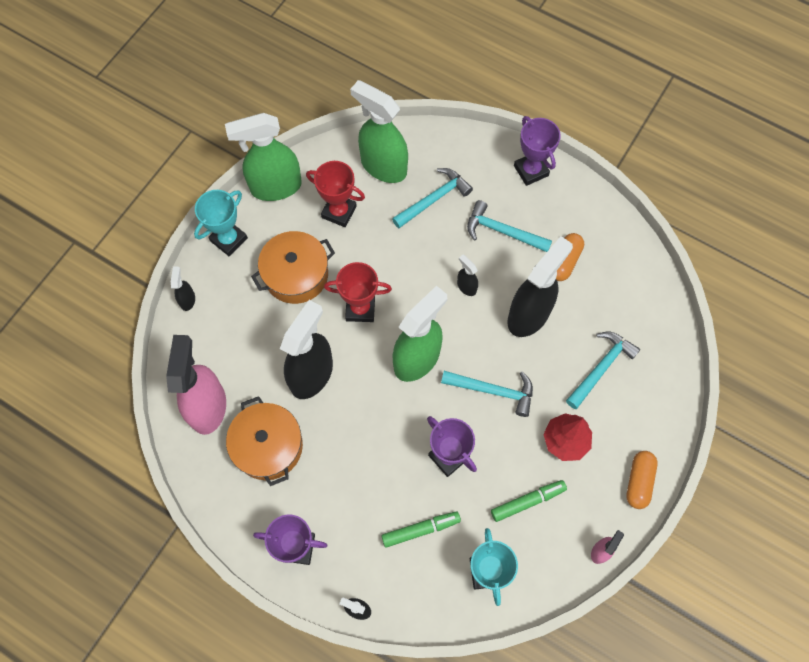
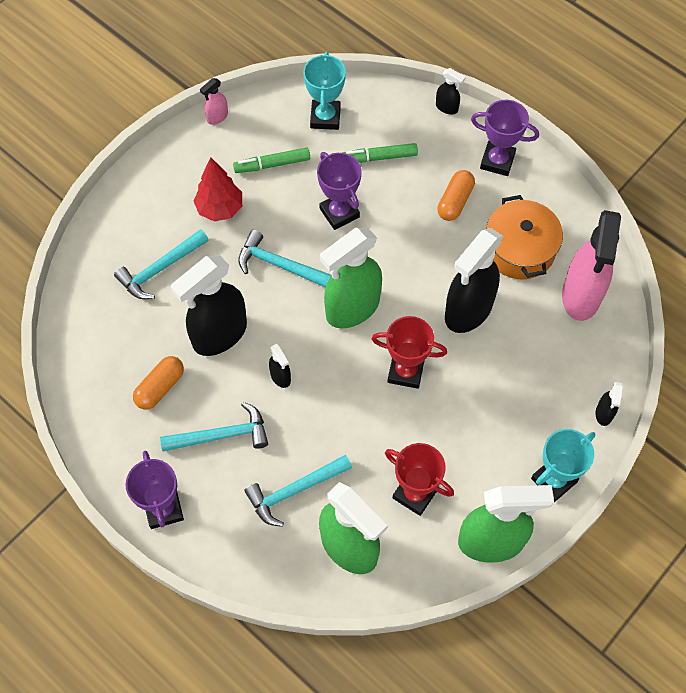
camera: 170 degrees left, 5 degrees down
(296, 275) = (475, 423): orange pot -> none
(502, 231) = (221, 435): turquoise hammer -> turquoise hammer turned 45 degrees counterclockwise
(639, 481) = (161, 164): orange capsule -> orange capsule (455, 201)

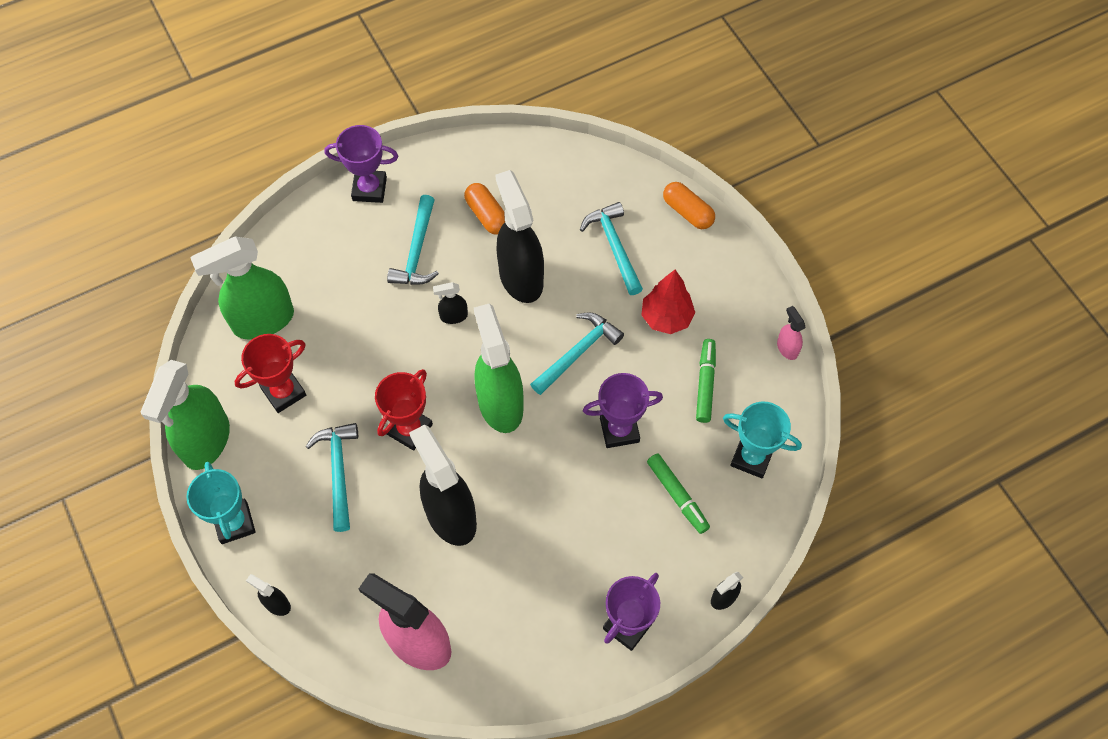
camera: 110 degrees right, 0 degrees up
(294, 491) = (336, 293): turquoise hammer -> turquoise hammer (338, 472)
(379, 157) = (677, 496): green marker -> green marker turned 135 degrees clockwise
(455, 201) = (590, 555): orange capsule -> orange capsule (687, 212)
(519, 249) = (502, 601): orange pot -> none

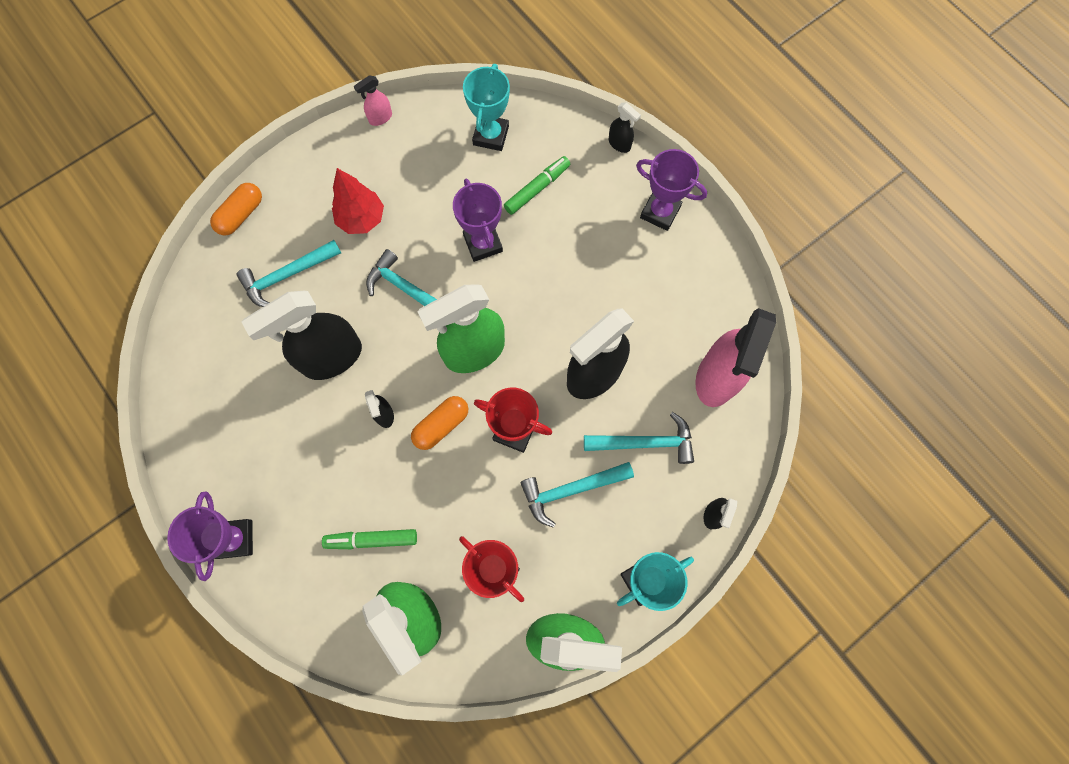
camera: 100 degrees left, 10 degrees up
(417, 251) = (310, 468): turquoise hammer -> turquoise hammer (645, 442)
(487, 215) = (259, 405): orange capsule -> orange capsule (441, 425)
(705, 383) = (425, 179): green marker -> green marker (371, 540)

